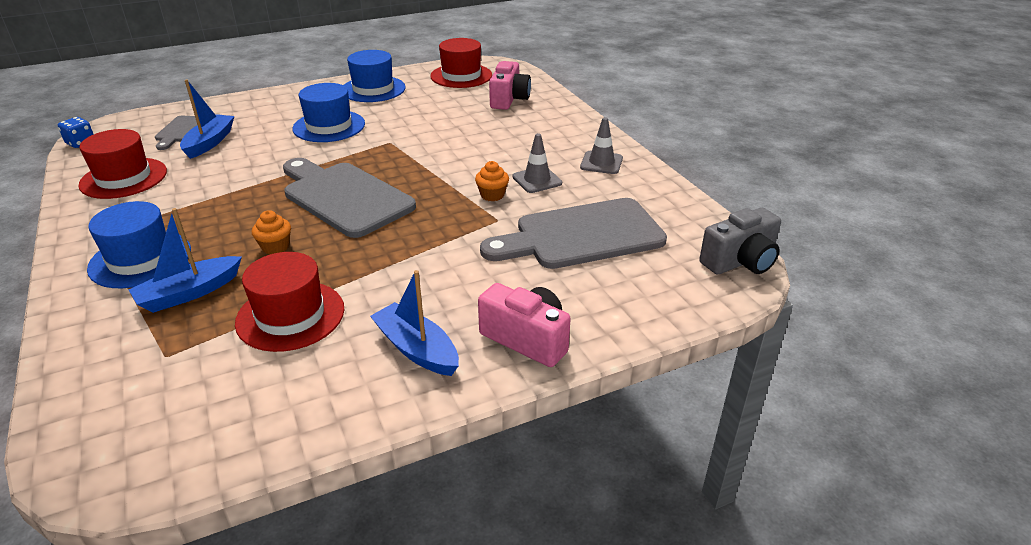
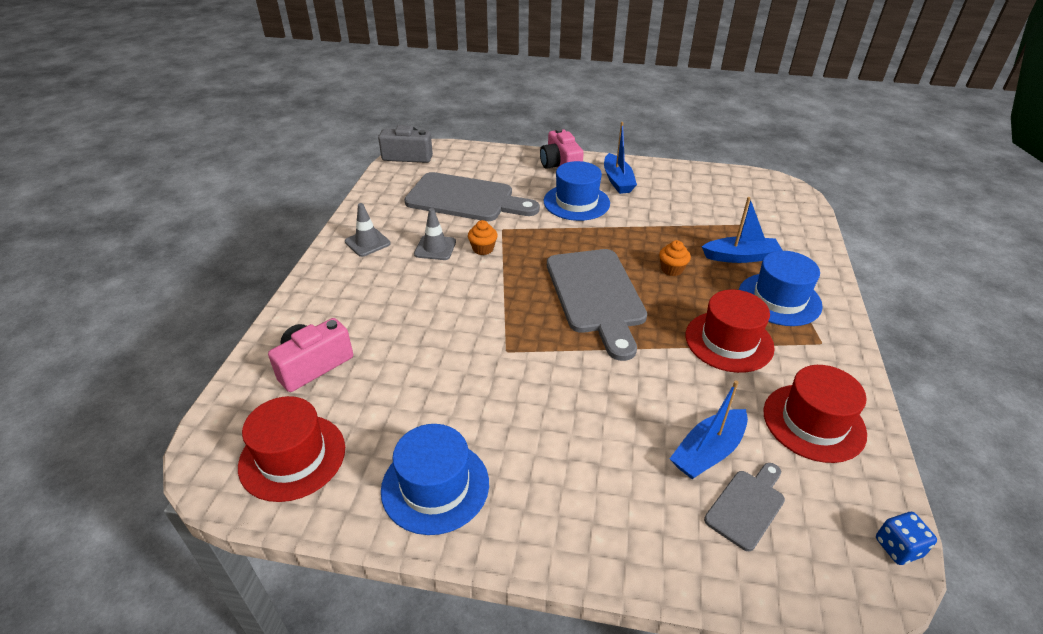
camera: 145 degrees left, 5 degrees up
(290, 315) = (677, 219): red hat -> red hat (729, 341)
(329, 126) = (550, 415): blue hat -> blue hat (576, 202)

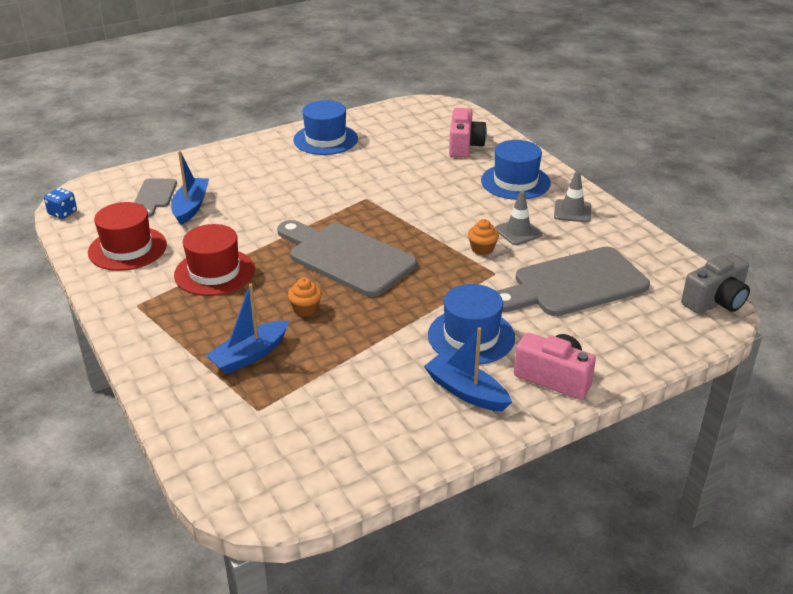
camera: 140 degrees right, 5 degrees down
(292, 457) = (408, 120): red hat -> none
(779, 299) = (189, 327): blue hat -> blue hat (515, 182)

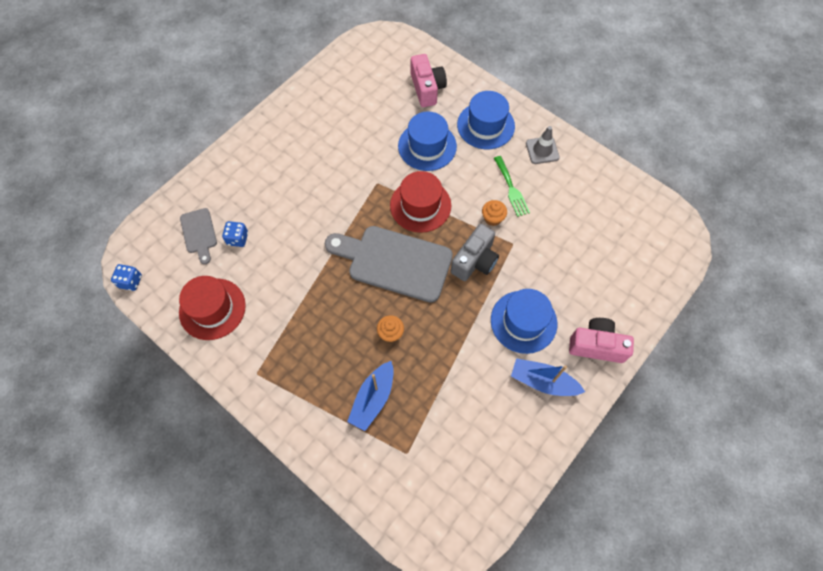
camera: 20 degrees left, 30 degrees up
(191, 207) = (238, 239): blue boat -> blue dice
(214, 272) = (299, 314): red hat -> red hat (420, 205)
(325, 139) = (308, 113): blue hat -> blue hat (427, 146)
(518, 232) = (511, 189): grey traffic cone -> green fork
(574, 284) = (574, 238): grey cutting board -> none
(715, 301) = (676, 224): grey camera -> grey camera (475, 261)

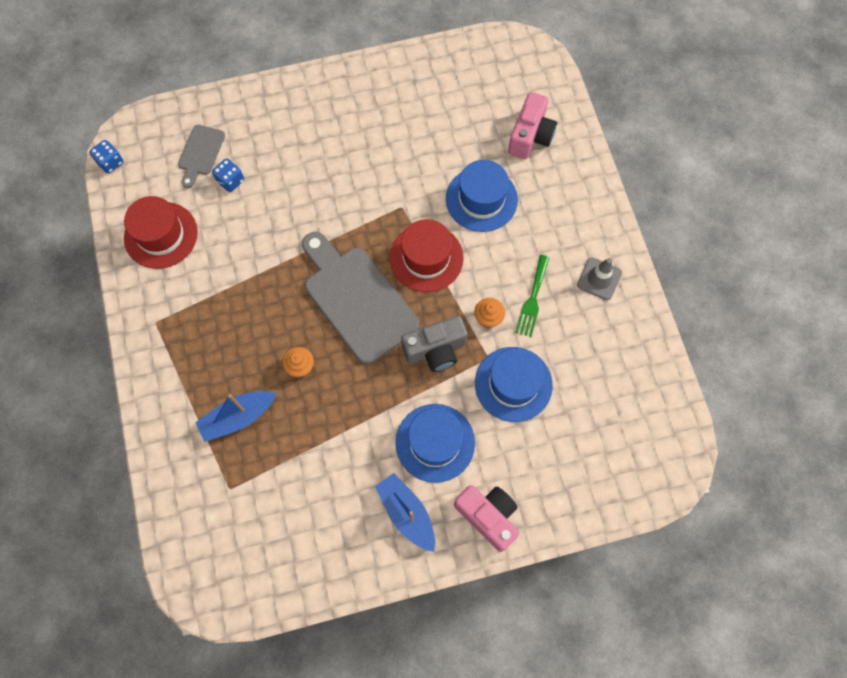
camera: 35 degrees right, 5 degrees up
(485, 125) = (560, 214): blue hat -> blue hat (513, 384)

